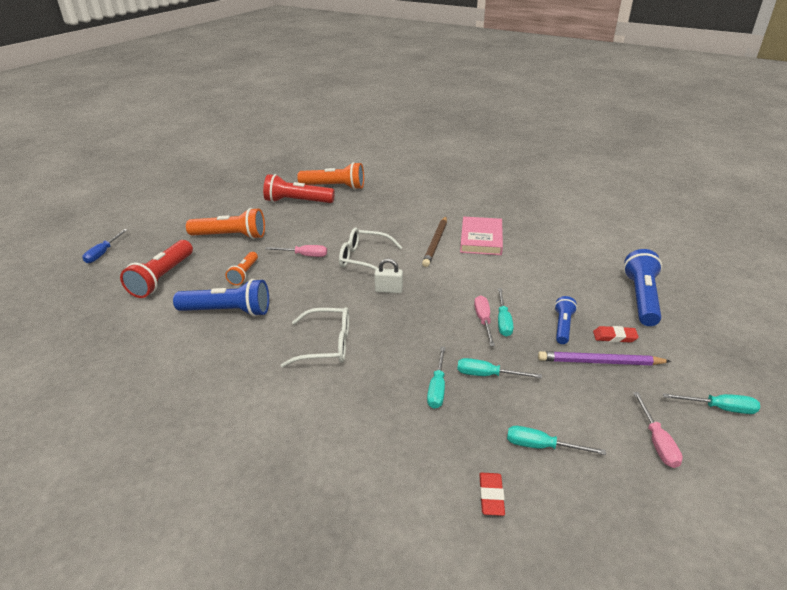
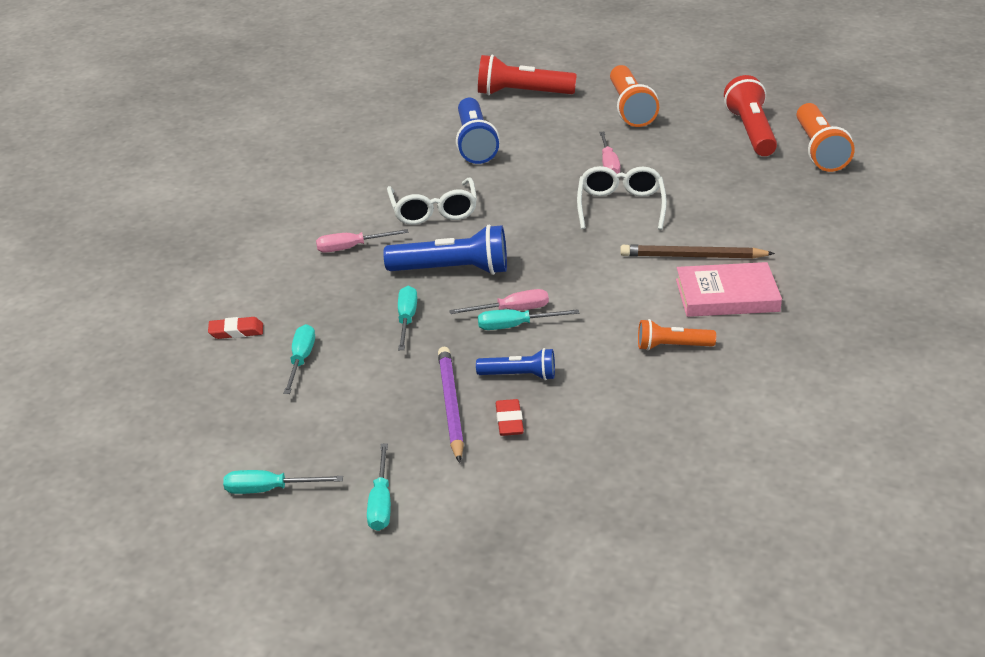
camera: 80 degrees right, 0 degrees up
(103, 253) = (556, 50): blue screwdriver -> none
(244, 274) = (550, 136): orange flashlight -> orange flashlight (672, 346)
(389, 290) = (554, 234): white padlock -> none
(437, 388) = (378, 288): turquoise screwdriver -> turquoise screwdriver (269, 490)
(641, 298) = (619, 454): blue flashlight -> blue flashlight (452, 270)
(657, 442) = (316, 443): pink screwdriver -> pink screwdriver (351, 248)

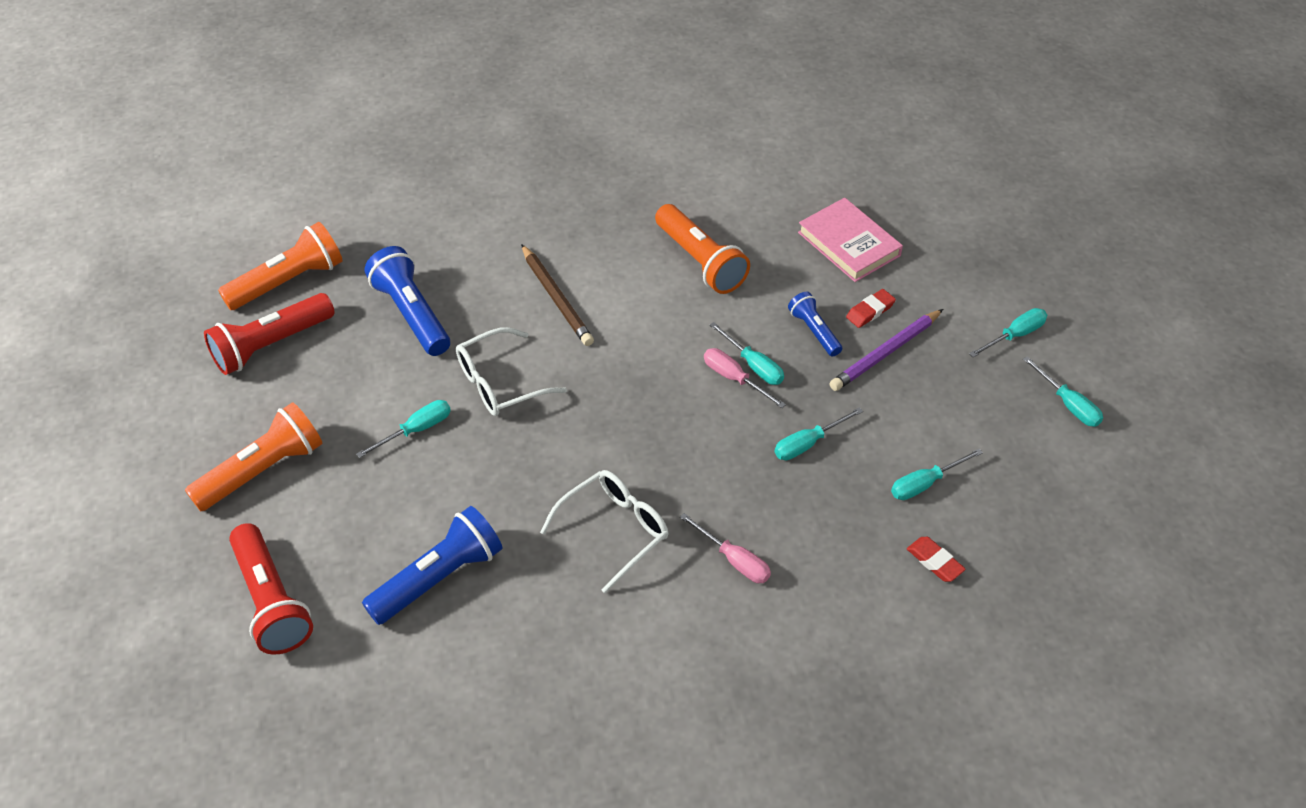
camera: 125 degrees left, 15 degrees up
(452, 270) = (708, 454): blue flashlight -> blue flashlight (412, 314)
(608, 164) = (416, 430): pink screwdriver -> turquoise screwdriver
(672, 346) = (700, 261): orange flashlight -> orange flashlight, size x1.74
(727, 295) = (602, 256): pink book -> pink book (849, 244)

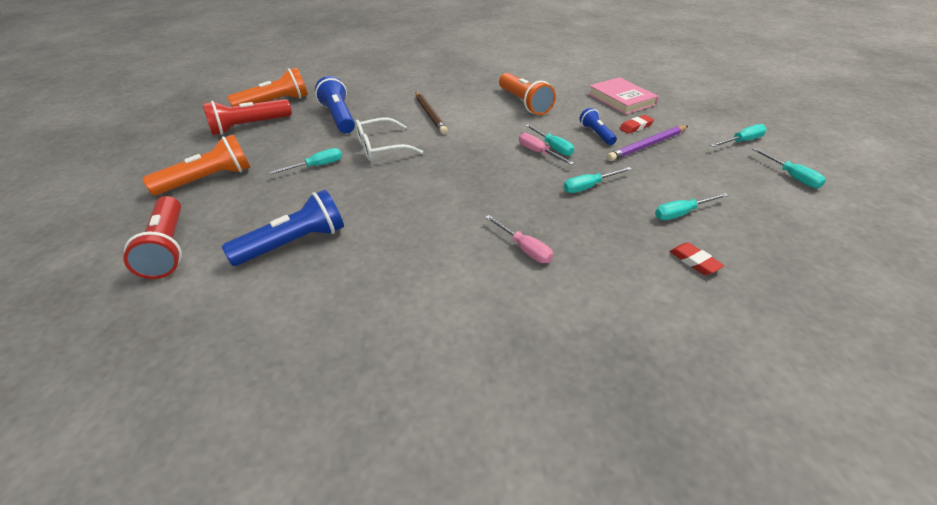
camera: 10 degrees right, 10 degrees down
(614, 530) = (435, 225): white glasses -> none

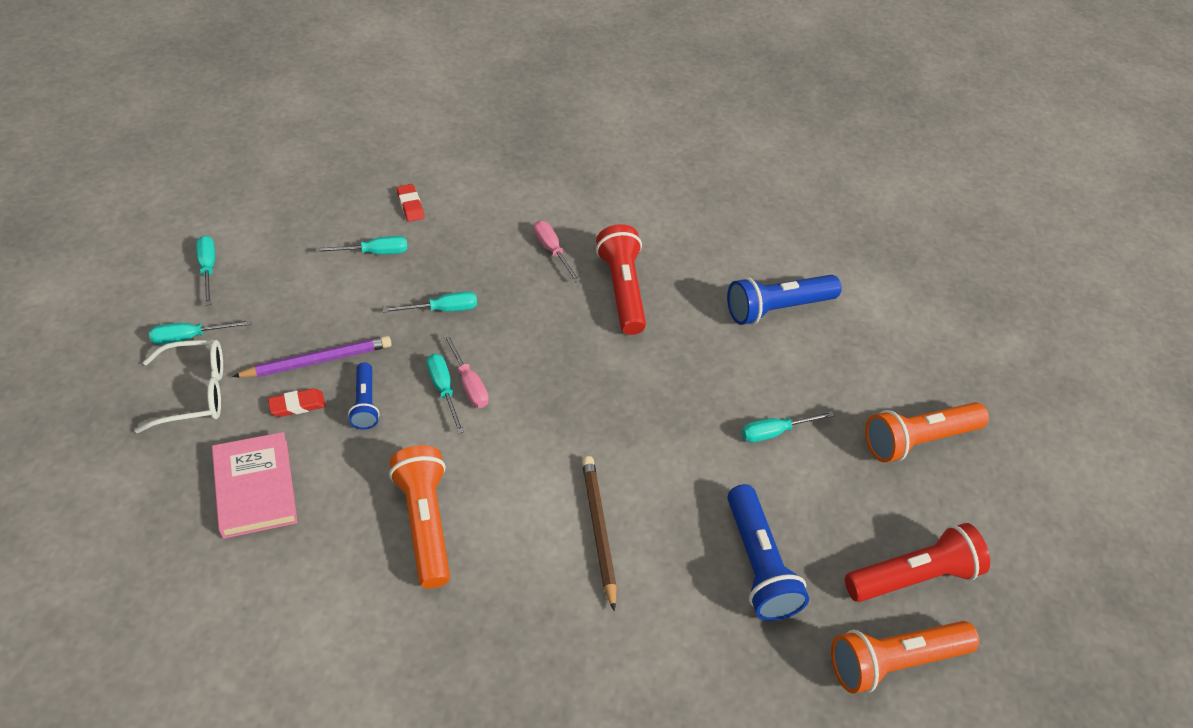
camera: 175 degrees left, 10 degrees up
(168, 248) = (908, 333): red flashlight -> red flashlight (622, 290)
(380, 148) = (686, 452): white glasses -> white glasses (195, 392)

